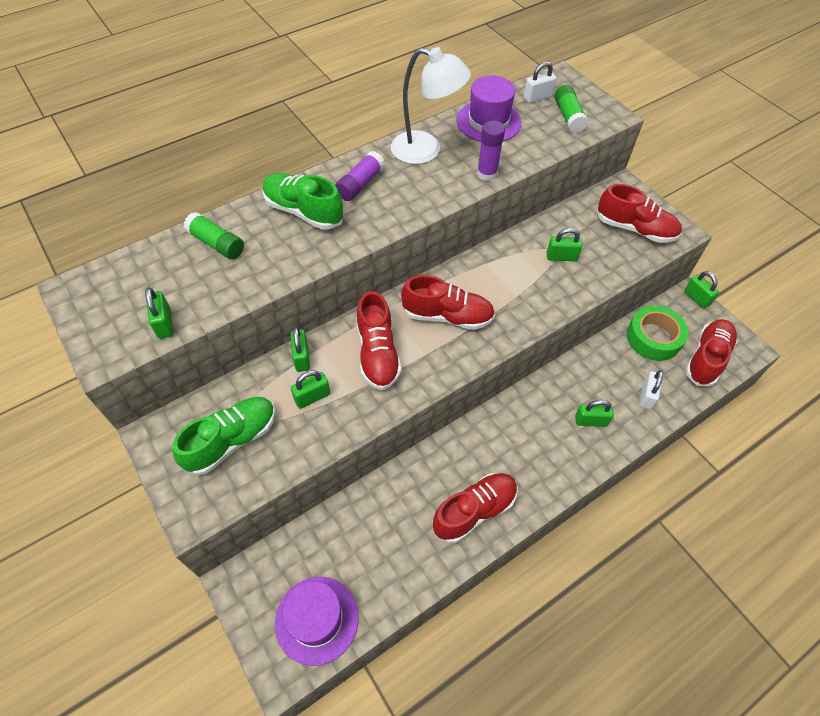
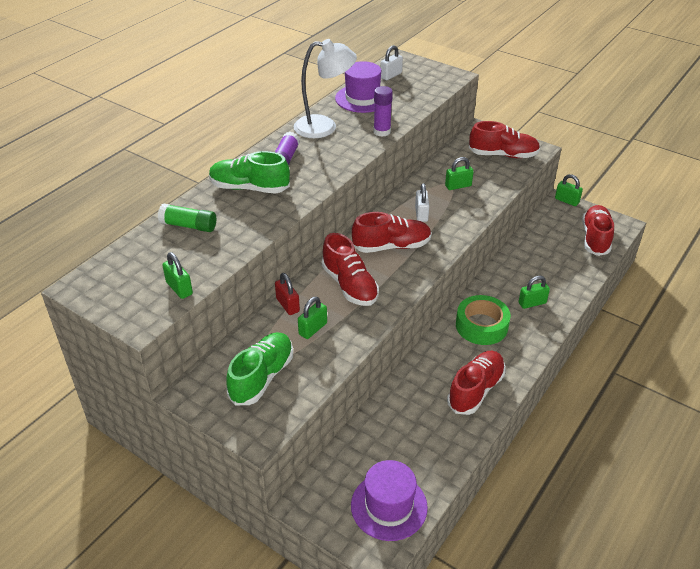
camera: 20 degrees left, 15 degrees down
(302, 358) = (287, 305): green padlock -> red padlock
(568, 116) = (422, 83): green glue stick -> none
(646, 396) = (565, 275): white padlock -> white padlock (421, 214)
(653, 338) = (549, 235): green tape -> green tape (481, 326)

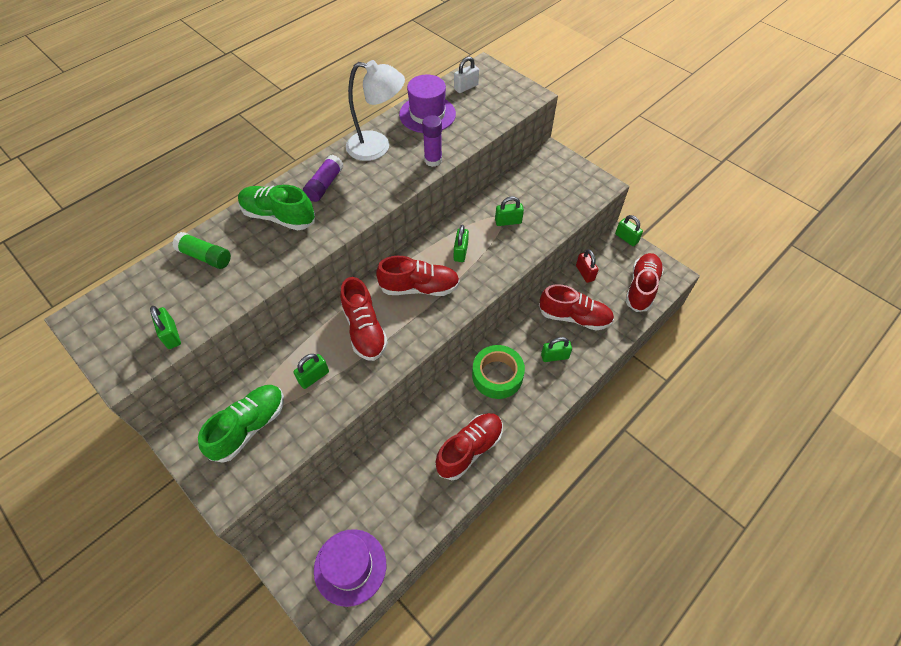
camera: 10 degrees right, 15 degrees up
(287, 305) = (298, 344): red padlock -> red padlock (585, 273)
(421, 214) = (460, 252): white padlock -> green padlock
(503, 155) = (565, 188): red shoe -> red shoe (574, 317)

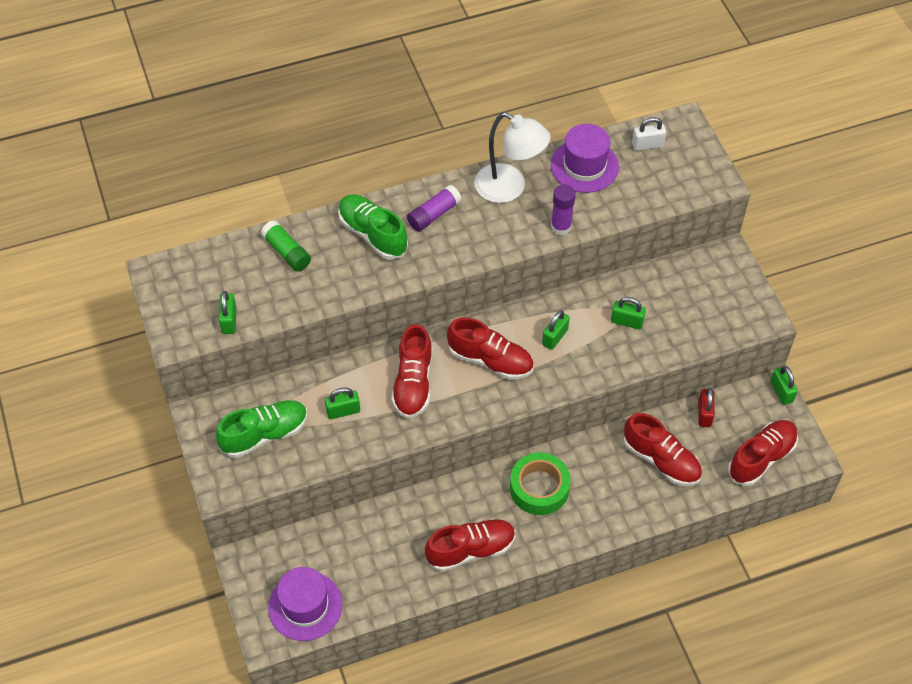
camera: 25 degrees right, 0 degrees up
(554, 356) = (613, 493): green padlock -> none

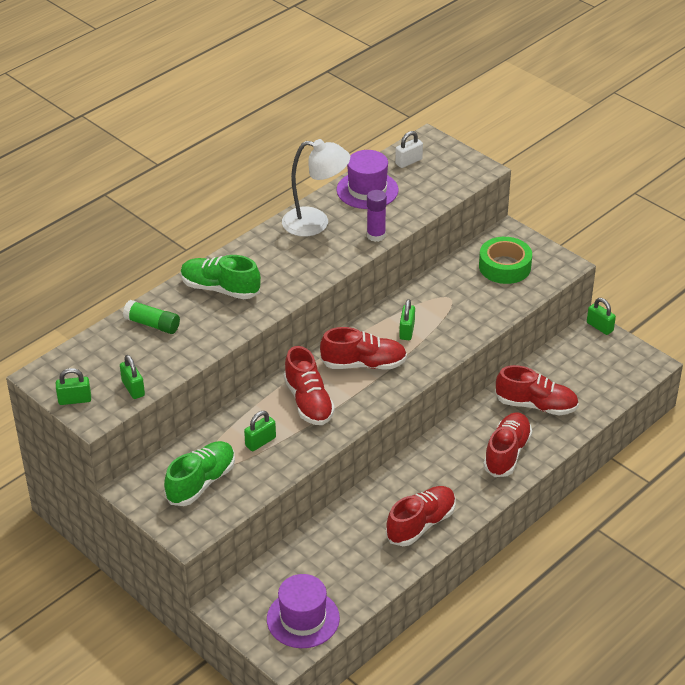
camera: 25 degrees left, 15 degrees down
(434, 214) = (264, 259): purple glue stick -> none
(539, 488) = (449, 460): green tape -> green tape (504, 267)
(627, 321) = (458, 301): green padlock -> green padlock (75, 400)
(704, 414) = (549, 362): red padlock -> none
(761, 458) = (614, 376): red shoe -> red shoe (507, 453)

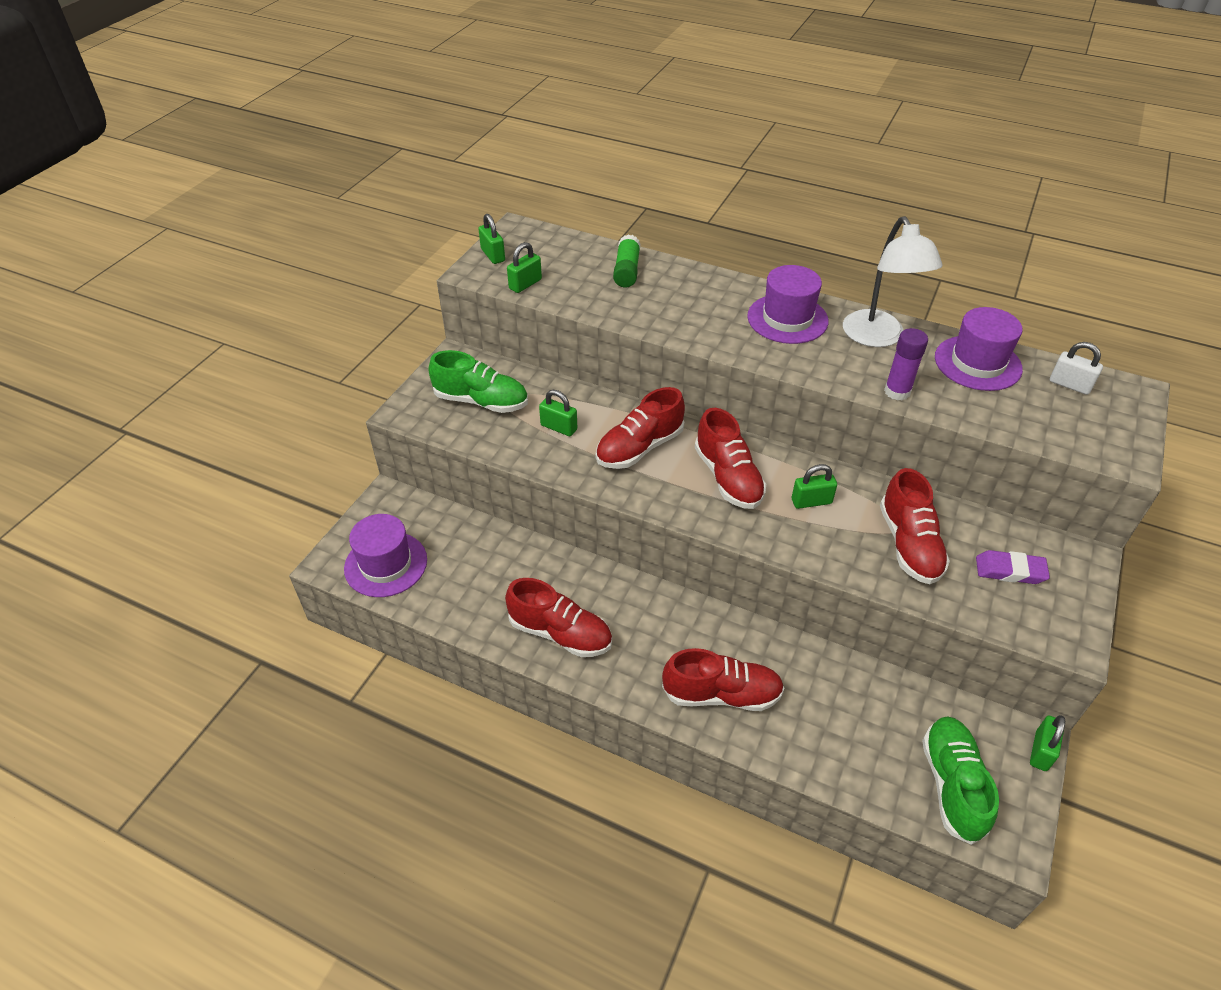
camera: 70 degrees right, 5 degrees up
(220, 289) = (711, 298): green shoe -> green shoe (952, 785)
(269, 258) = (787, 319): none -> purple hat
(504, 267) = (1010, 571): green tape -> purple eraser
(536, 405) = (829, 707): red shoe -> red shoe (909, 544)

